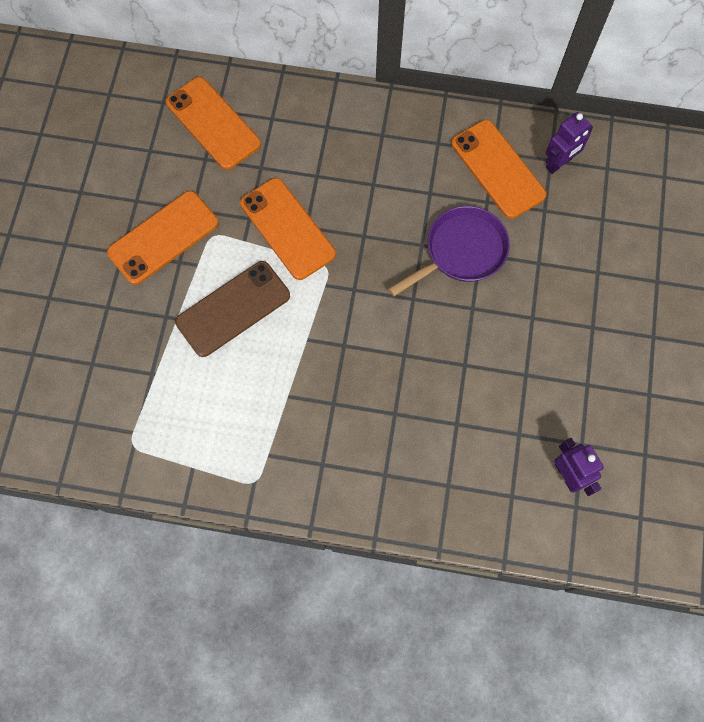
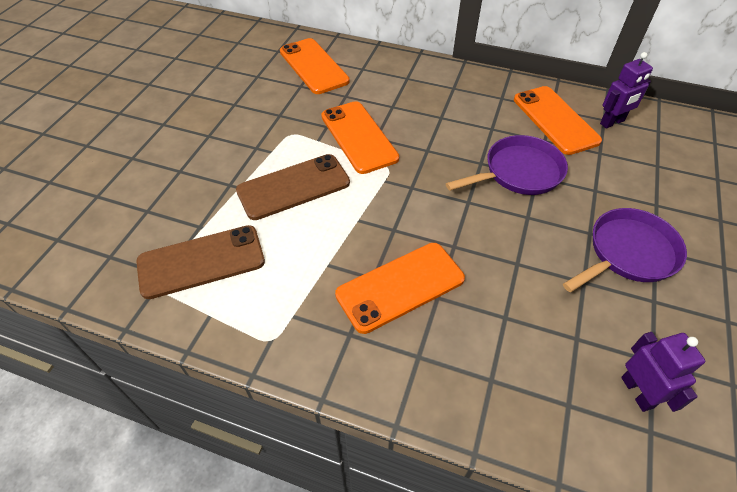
camera: 10 degrees right, 20 degrees down
(163, 237) = (247, 130): orange phone -> orange phone (400, 286)
(167, 413) = (201, 262): none -> brown phone
(567, 336) = (628, 253): none -> purple pan

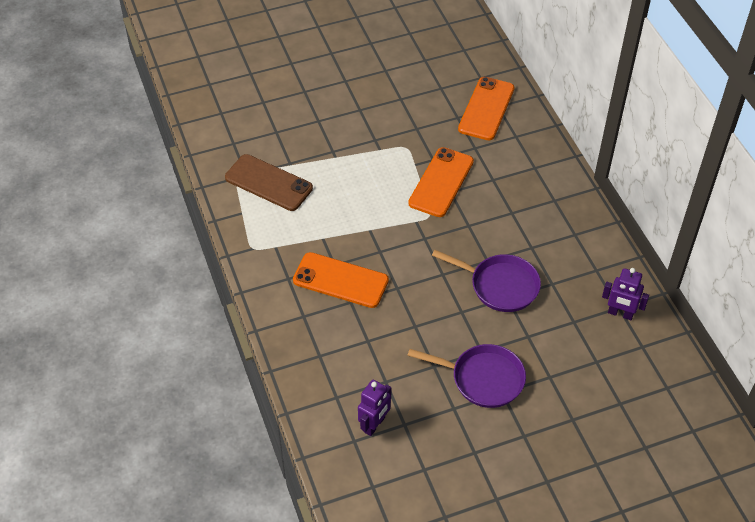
camera: 50 degrees right, 0 degrees up
(293, 187) = (362, 182): brown phone -> none
(555, 120) = (583, 278): orange phone -> none

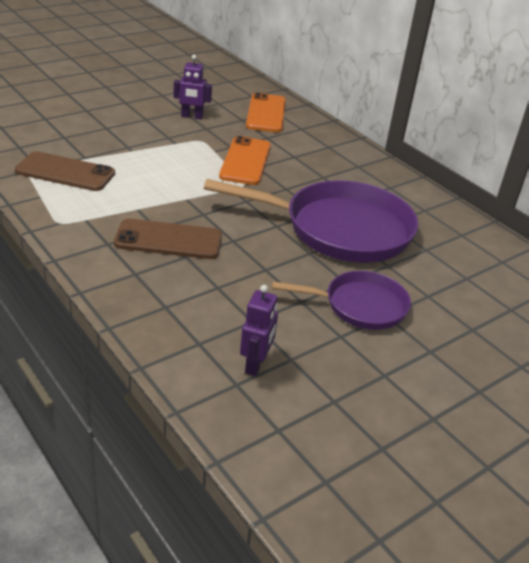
camera: 20 degrees left, 15 degrees down
(340, 280) = (168, 240): orange phone -> brown phone
(500, 285) = (339, 229): purple pan -> purple pan, size x1.76
(620, 314) = (466, 239): purple robot -> purple robot (192, 117)

